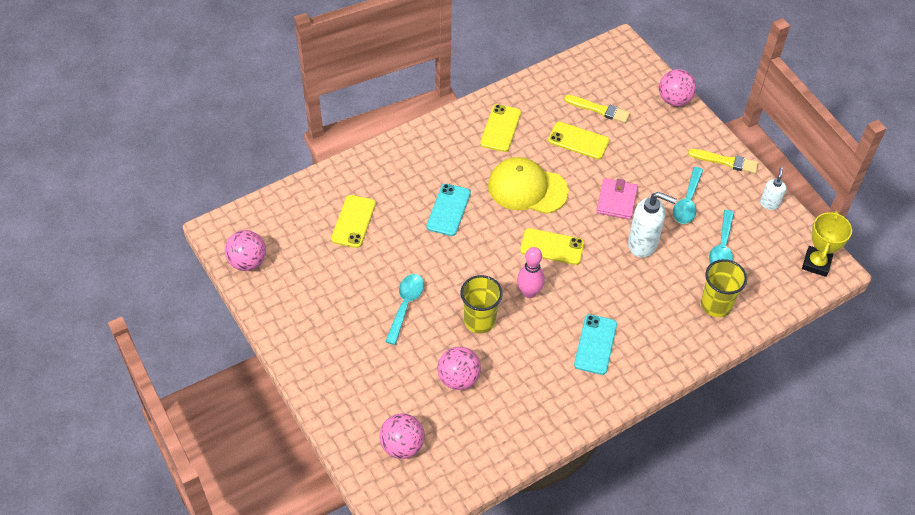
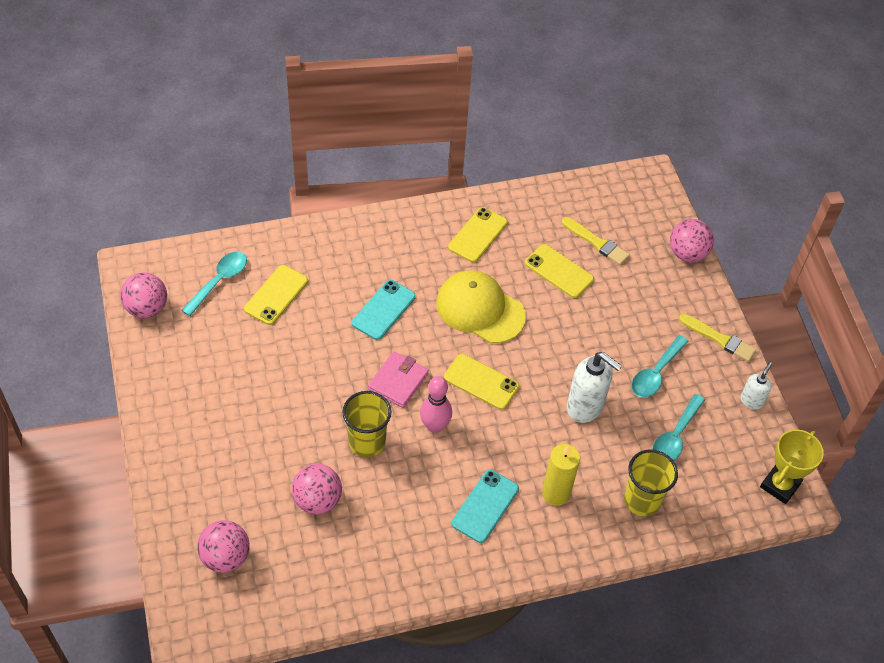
camera: 15 degrees right, 0 degrees up
(405, 305) = (294, 402): turquoise spoon -> turquoise spoon (219, 281)
(616, 200) = (575, 350): pink wallet -> pink wallet (398, 381)
(647, 318) = (556, 493): none -> yellow candle

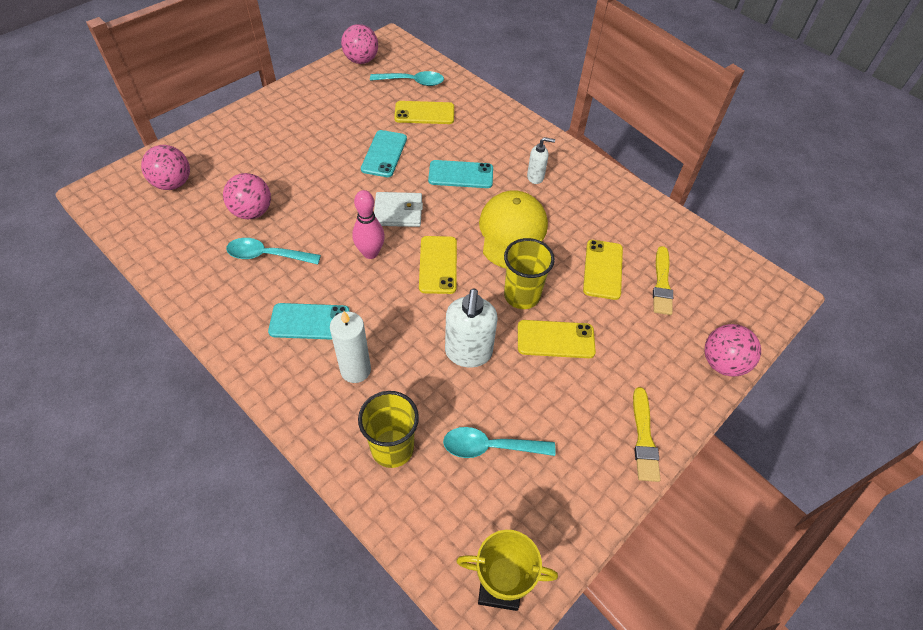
camera: 60 degrees right, 0 degrees up
(312, 356) = (384, 154): none -> turquoise phone
(367, 442) = (325, 218): yellow cup -> yellow cup (522, 295)
(398, 381) = (398, 212): pink wallet -> white wallet
(478, 235) = (588, 199): yellow phone -> yellow phone (555, 339)
(556, 493) = (355, 370): yellow candle -> white candle
(655, 373) = (553, 396): turquoise spoon -> turquoise spoon (267, 255)
(751, 401) = (590, 505): white soap dispenser -> white soap dispenser (535, 177)

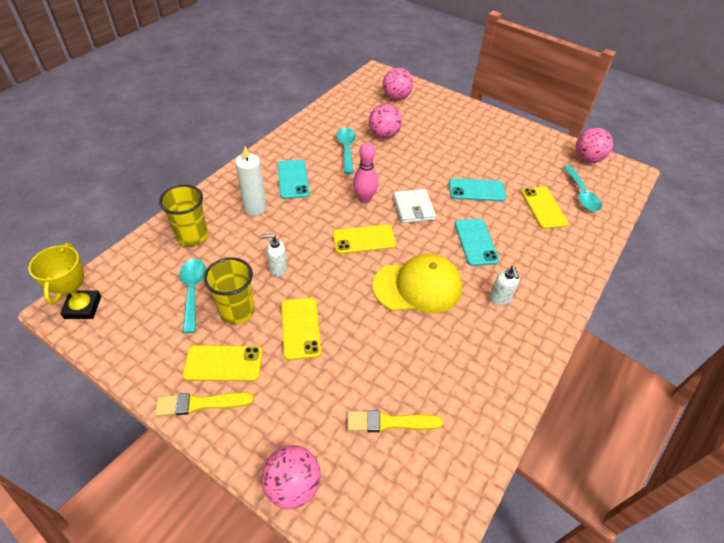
camera: 80 degrees right, 5 degrees down
(468, 353) = (278, 269): white soap dispenser -> white soap dispenser, size x0.56
(522, 295) = (344, 299): yellow cup -> yellow cup (237, 311)
(603, 269) = (394, 364): yellow phone -> yellow phone (223, 363)

